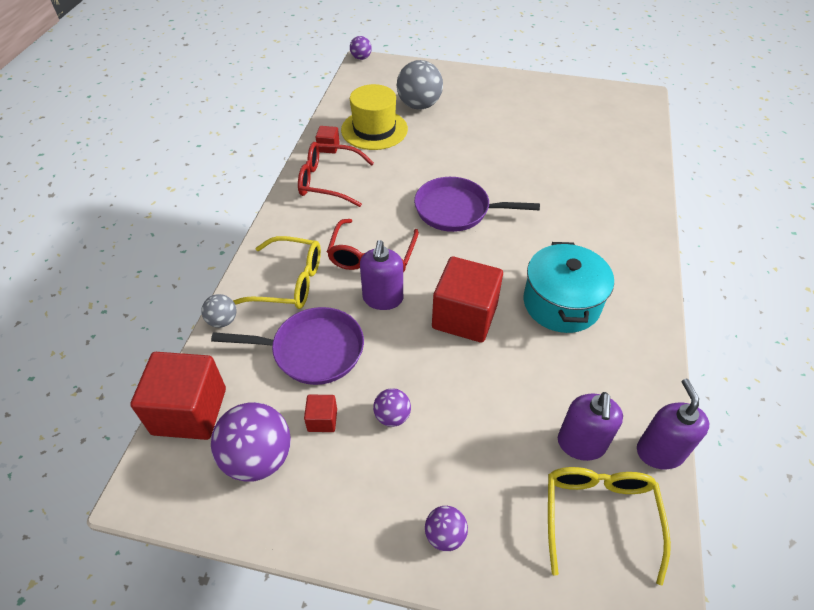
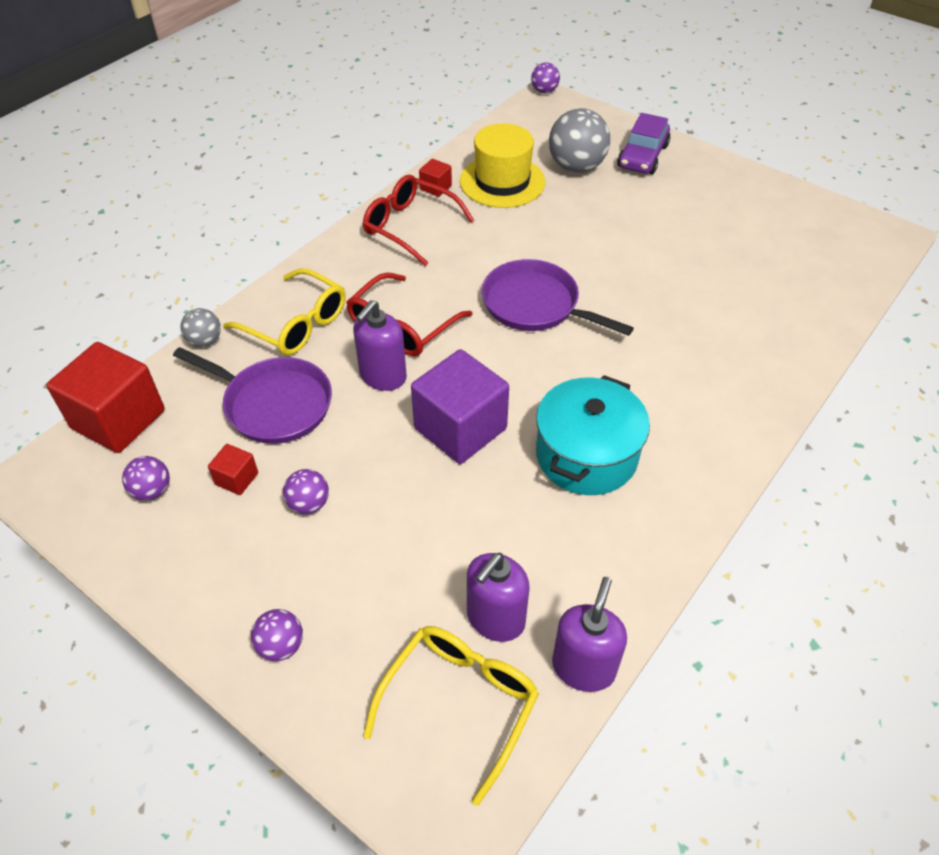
camera: 25 degrees right, 0 degrees up
(258, 458) = (152, 491): purple ball -> purple ball, size x0.52
(458, 86) = (642, 156): none -> purple car
(464, 316) = (460, 428): red cube -> purple cube

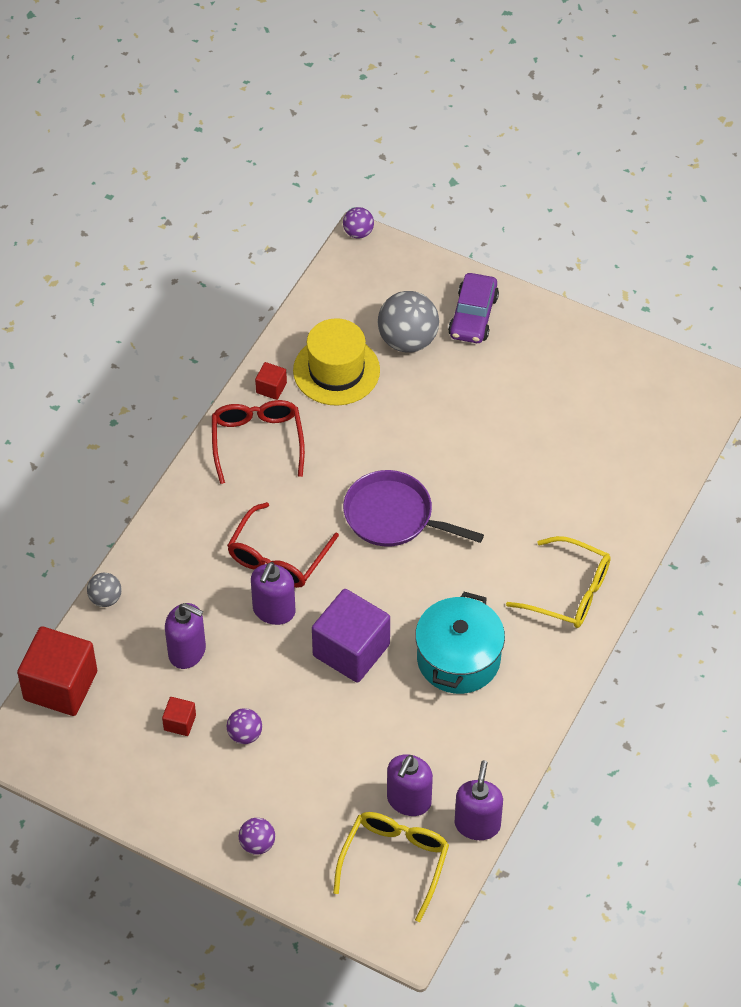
camera: 10 degrees left, 5 degrees up
(152, 491) = (115, 743): purple ball -> none
(273, 404) = (187, 652): purple pan -> purple soap dispenser
(296, 324) = (182, 569): yellow glasses -> yellow glasses (569, 592)
(410, 226) = (257, 441): red glasses -> red glasses turned 60 degrees clockwise

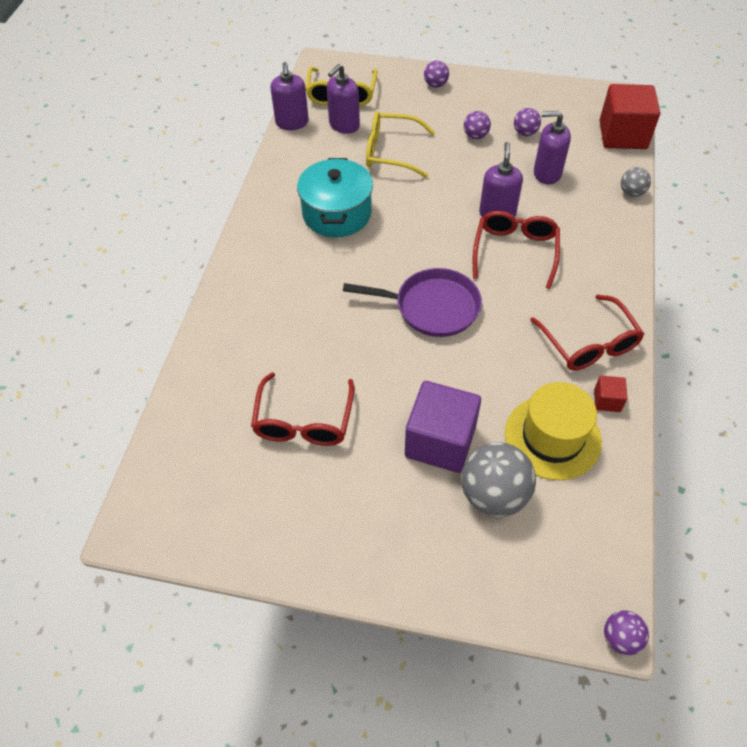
camera: 165 degrees right, 0 degrees up
(180, 722) = (525, 133): red cube -> purple ball
(351, 650) = (423, 201): purple cube -> purple cube (440, 441)
(408, 800) = (344, 125): purple soap dispenser -> purple soap dispenser turned 150 degrees counterclockwise
(473, 316) = (432, 548): purple car -> none
(552, 436) = (303, 421): none -> red glasses
(569, 592) = (257, 281): yellow glasses -> yellow glasses (391, 152)

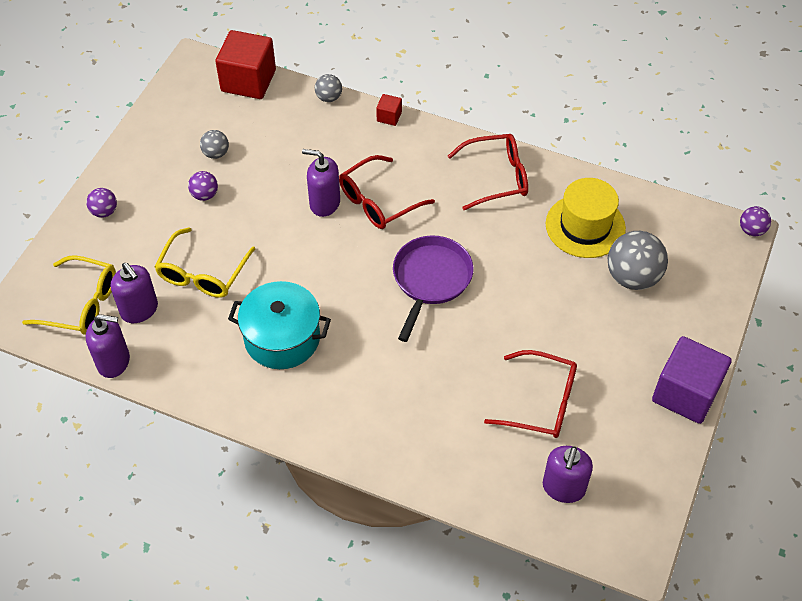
camera: 80 degrees left, 0 degrees up
(440, 441) = (578, 303): purple cube -> purple cube (685, 393)
(515, 251) = (378, 201): red glasses -> red glasses turned 60 degrees counterclockwise
(525, 133) = (216, 153): purple ball -> grey ball
(547, 173) = (282, 152): purple soap dispenser -> purple soap dispenser (563, 488)
(607, 400) = (556, 182): red cube -> red cube (389, 117)

